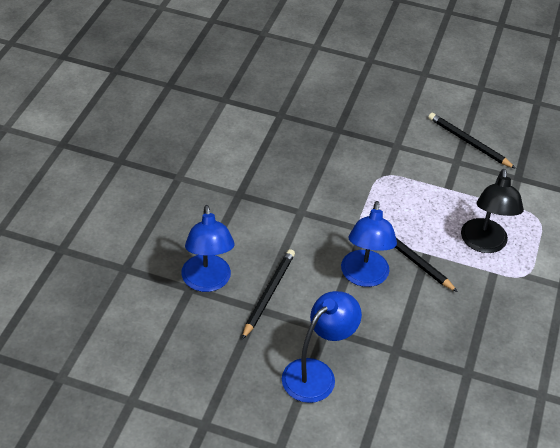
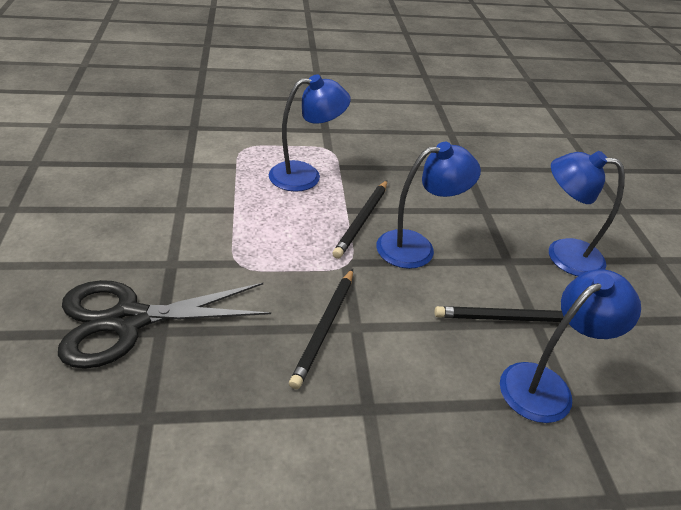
camera: 115 degrees left, 5 degrees down
(352, 119) = (129, 320): none -> black scissors
(469, 143) = (139, 204): black pencil -> black pencil (325, 328)
(484, 244) = (305, 175): black lamp -> blue lamp

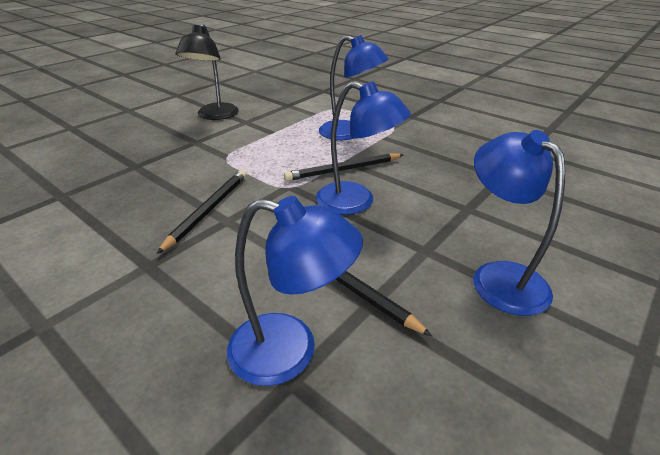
camera: 50 degrees right, 5 degrees down
(129, 218) = (214, 116): none -> black lamp
(129, 320) = (132, 155): black scissors -> none
(325, 328) = (208, 210): black pencil -> black pencil turned 135 degrees clockwise

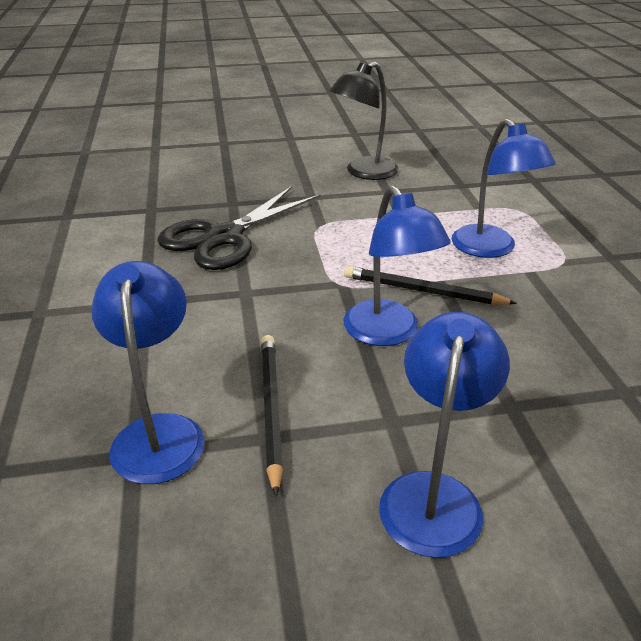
camera: 40 degrees right, 0 degrees up
(159, 191) = (224, 237): none -> black scissors
(208, 210) = (241, 274): black pencil -> none
(290, 351) = (159, 432): blue lamp -> blue lamp turned 150 degrees counterclockwise

